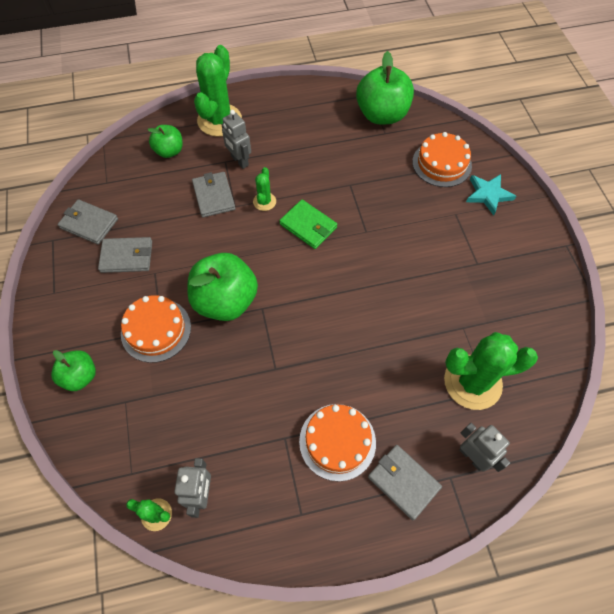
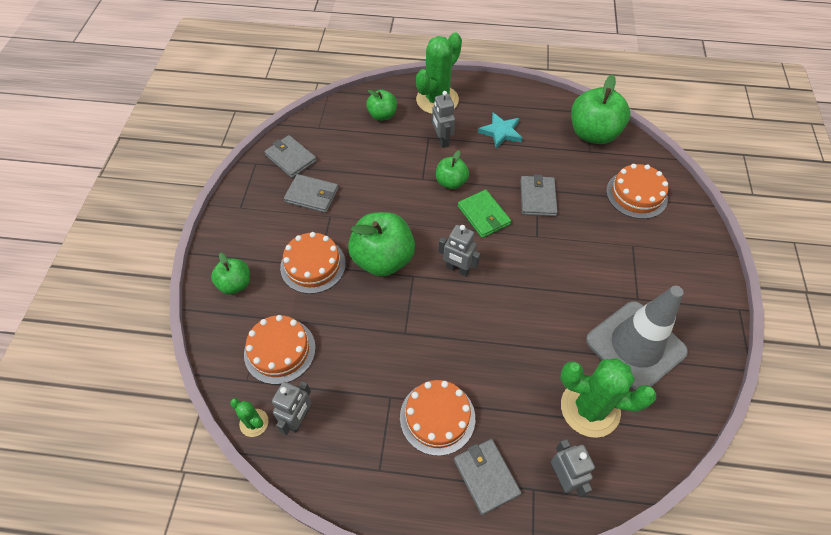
camera: 20 degrees right, 5 degrees down
(155, 430) = (280, 350): none -> orange cake
(214, 196) = (407, 165): grey wallet -> grey wallet (537, 198)
(264, 201) = (451, 182): green cactus -> green apple
(302, 287) = (457, 269): none -> grey robot
(488, 194) = (673, 237): turquoise star -> turquoise star (501, 132)
(491, 309) = (635, 346): none -> grey traffic cone

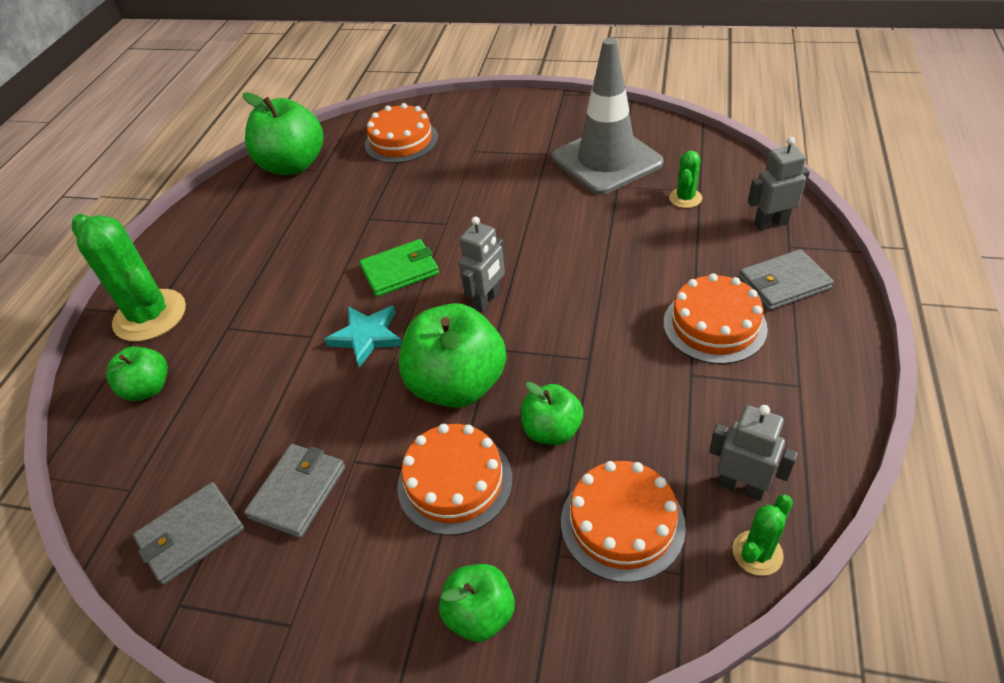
camera: 80 degrees left, 10 degrees down
(442, 140) = (241, 312): grey robot -> none
(451, 182) = (329, 303): green apple -> green apple (552, 430)
(501, 132) = (253, 247): turquoise star -> turquoise star (366, 336)
(537, 198) = (383, 219): grey wallet -> none
(590, 408) = (685, 198): green cactus -> green cactus, size x0.48

